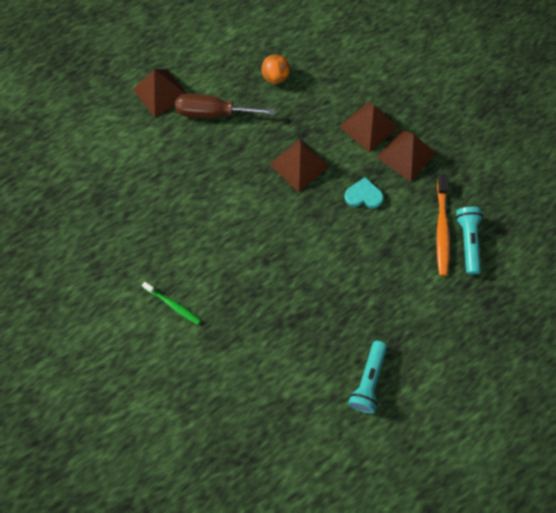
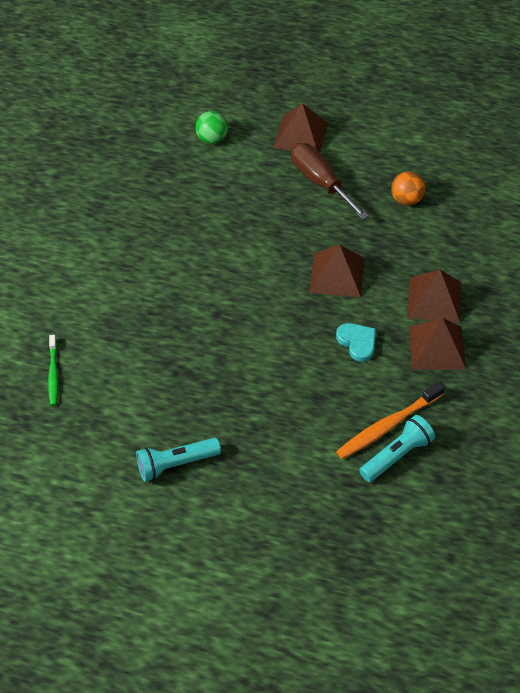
camera: 50 degrees right, 15 degrees down
(108, 147) = (212, 139): none -> green ball
(173, 305) = (113, 278): green toothbrush -> green toothbrush (53, 374)

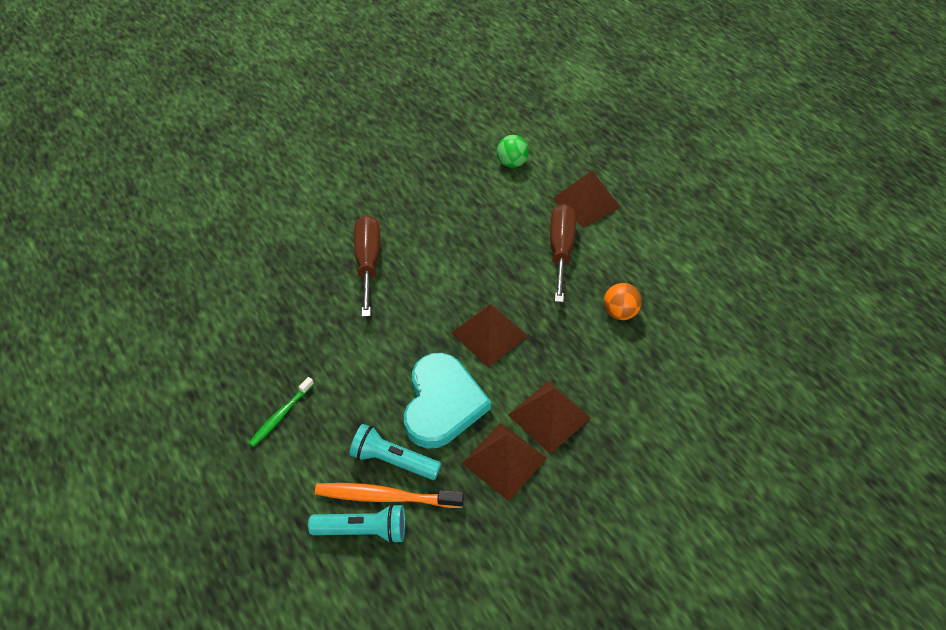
camera: 40 degrees right, 0 degrees up
(53, 374) = (202, 260): green toothbrush -> green toothbrush (281, 415)
(176, 464) = (197, 393): turquoise flashlight -> turquoise flashlight (393, 460)
(190, 285) = (368, 262): none -> brown screwdriver
(357, 342) = (442, 403): turquoise heart -> turquoise heart, size x1.99

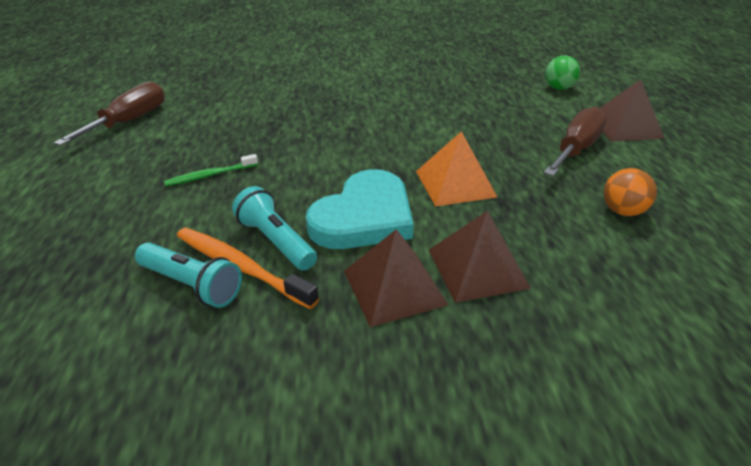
camera: 30 degrees right, 15 degrees down
(368, 262) = (377, 110): brown screwdriver -> brown screwdriver (129, 121)
(489, 334) = (455, 183): brown pyramid -> orange pyramid

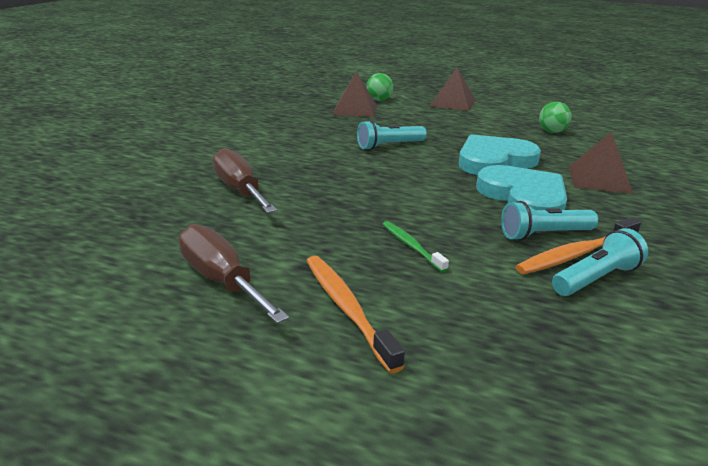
camera: 65 degrees left, 10 degrees down
(104, 170) = (347, 309): none -> orange toothbrush
(211, 175) = (411, 246): green toothbrush -> green toothbrush turned 150 degrees clockwise
(394, 287) = (614, 206): brown pyramid -> brown pyramid (355, 109)
(427, 121) = (389, 146): none -> turquoise flashlight
(455, 183) = (494, 160): orange pyramid -> turquoise heart
(576, 149) = (472, 120): brown screwdriver -> brown screwdriver (239, 190)
(622, 211) = (552, 132): orange ball -> green ball

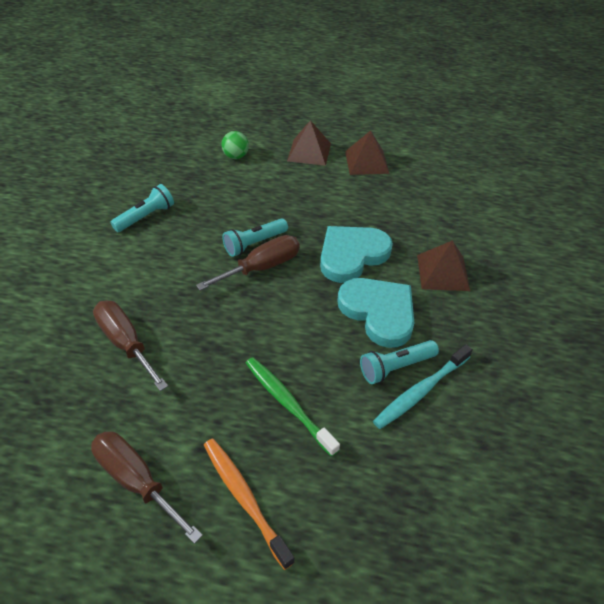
camera: 10 degrees left, 20 degrees up
(355, 109) = (214, 178): brown pyramid -> brown pyramid (366, 162)
(395, 159) = (262, 267): none -> brown screwdriver
(411, 246) = (288, 404): green toothbrush -> green toothbrush, size x1.58
(552, 132) = (403, 195): green ball -> none
(576, 254) = (421, 391): orange toothbrush -> turquoise toothbrush
(595, 279) = (435, 422): turquoise flashlight -> turquoise flashlight (146, 217)

